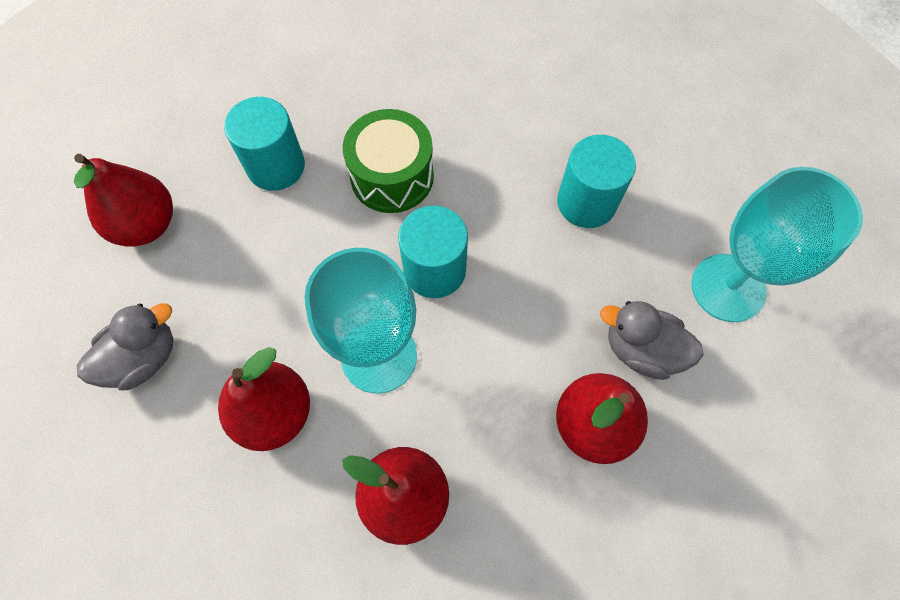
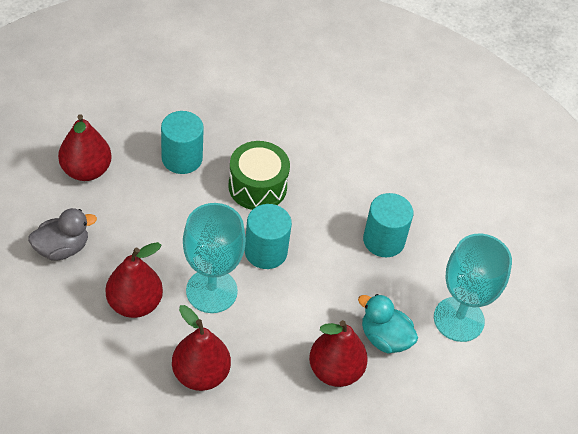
camera: 10 degrees right, 15 degrees down
(641, 350) = (384, 338): grey duck -> turquoise duck

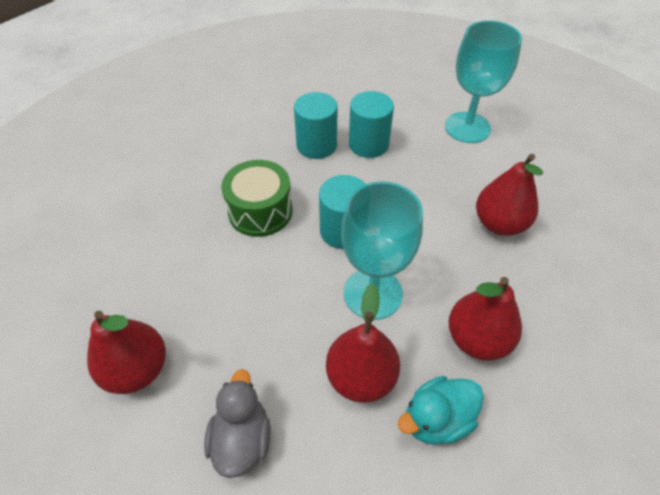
camera: 60 degrees left, 0 degrees up
(182, 158) = (184, 263): turquoise cylinder -> turquoise cylinder (316, 145)
(384, 338) = (473, 178): turquoise duck -> turquoise duck (436, 419)

